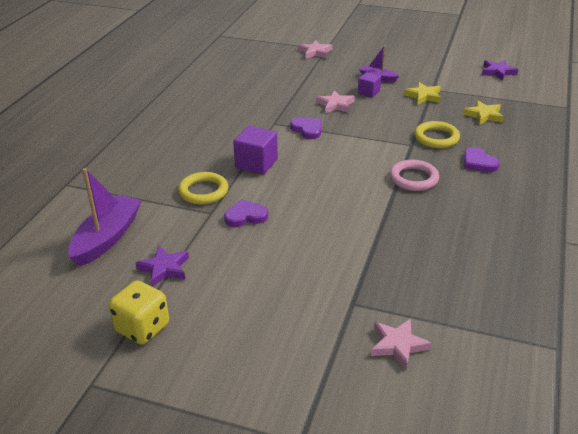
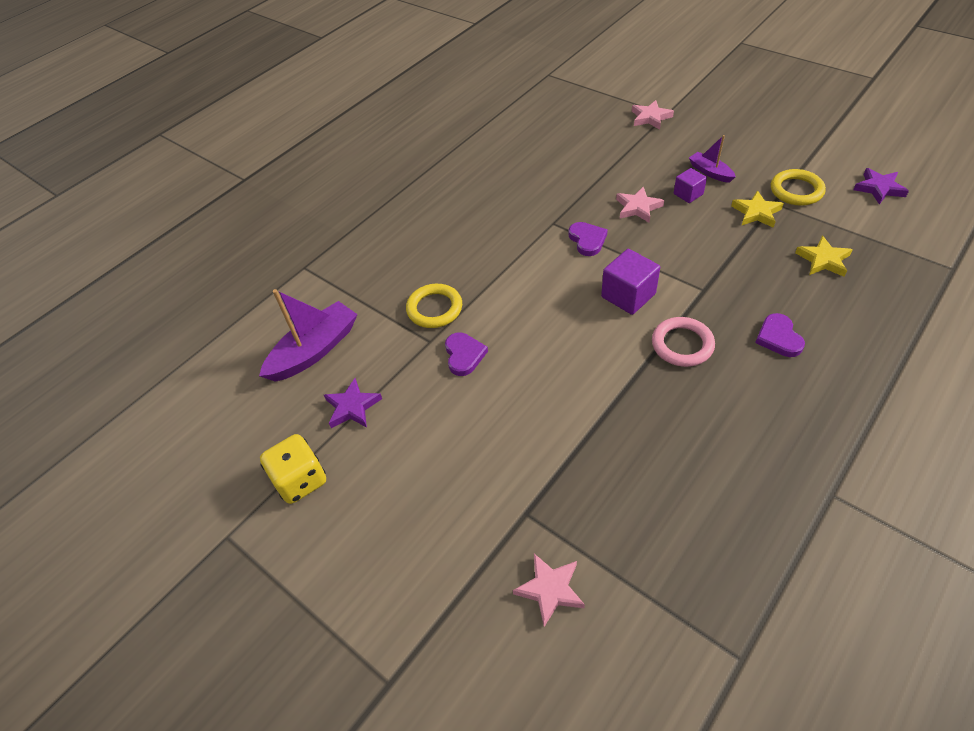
camera: 25 degrees right, 15 degrees up
(245, 216) = (464, 355): purple heart -> purple heart turned 75 degrees clockwise
(256, 164) = (507, 281): purple cube -> purple cube (628, 295)
(436, 138) = (741, 285): yellow ring -> yellow ring (796, 191)

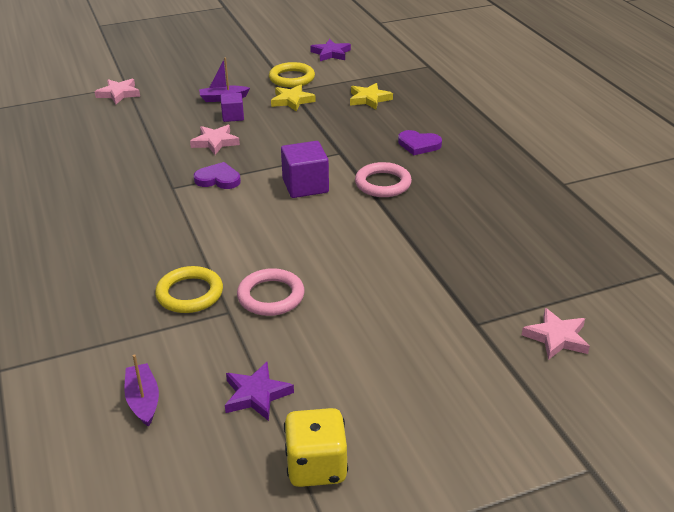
camera: 65 degrees left, 15 degrees down
(314, 350) = (143, 400): purple boat -> purple boat, size x0.55
(464, 355) = (271, 296): purple heart -> pink ring

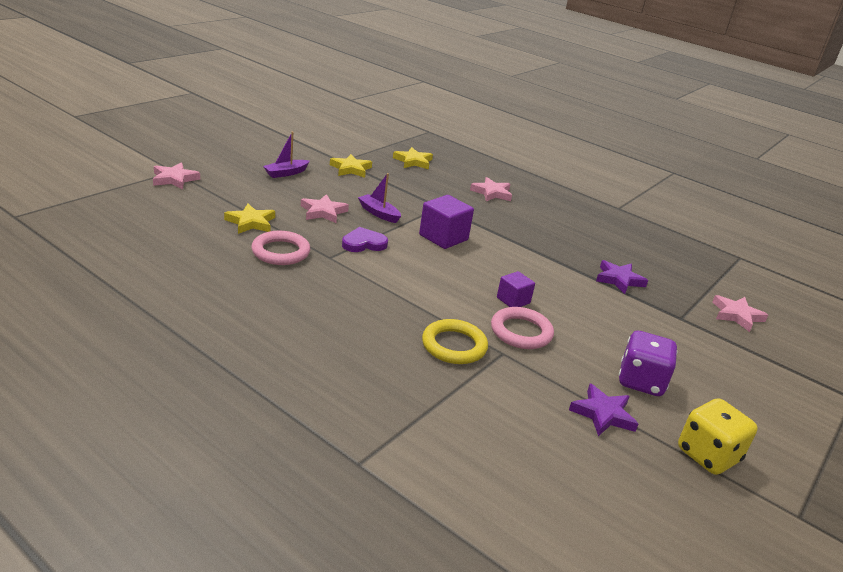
camera: 35 degrees left, 5 degrees down
(139, 143) = (251, 222): none -> yellow star
(143, 400) = (523, 447): purple boat -> purple boat (378, 213)
(233, 116) = (313, 188): purple cube -> purple cube (513, 300)
(292, 78) = (329, 150): yellow ring -> none
(331, 53) = (339, 127): purple star -> purple star (619, 280)
(337, 376) = (641, 381): none -> purple dice
(383, 184) = (500, 226): pink ring -> pink ring (280, 252)
(418, 145) = (492, 193): purple heart -> pink star

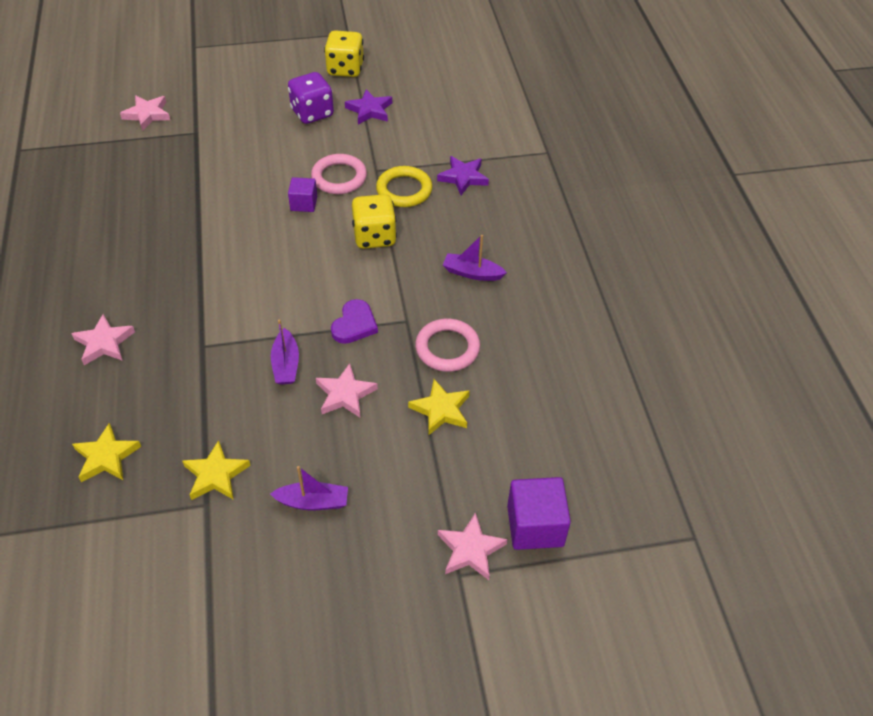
camera: 135 degrees left, 20 degrees up
(313, 303) = (472, 273): none -> purple boat
(363, 243) = (354, 324): purple heart -> purple heart turned 90 degrees counterclockwise
(425, 299) = (374, 236): none -> yellow dice
(443, 237) = (264, 297): purple cube -> purple cube (535, 526)
(619, 280) = (179, 181): purple star -> purple star (463, 177)

